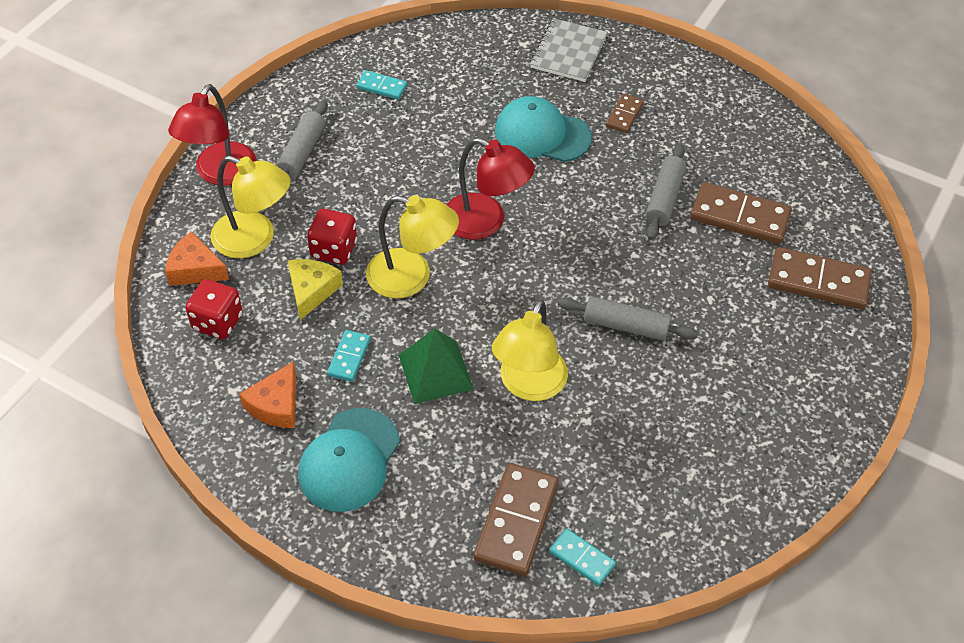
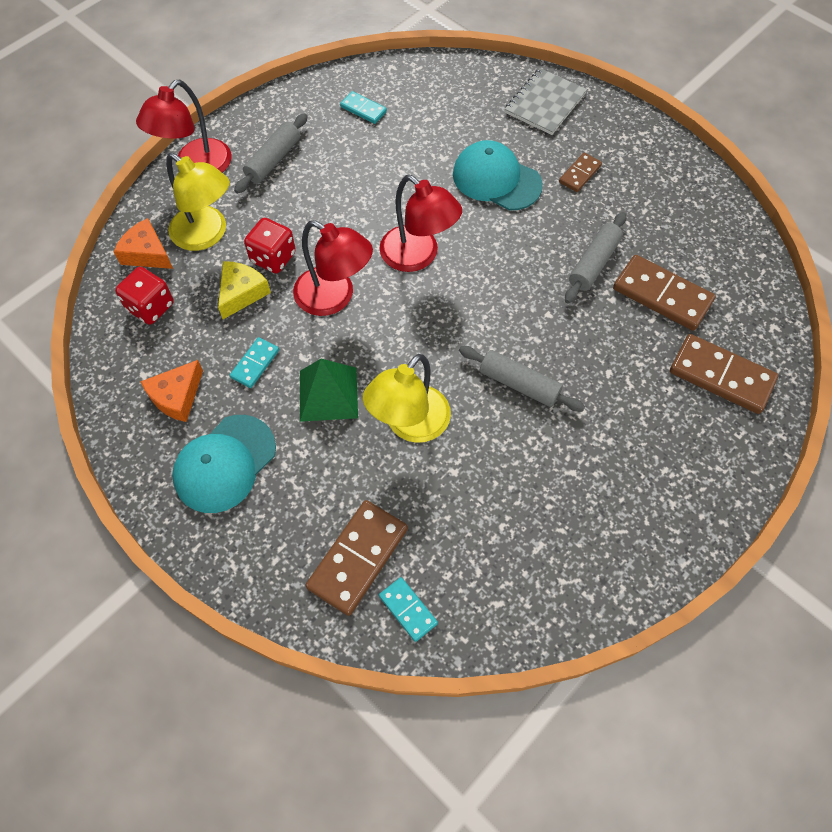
camera: 15 degrees right, 10 degrees up
(411, 277) = (334, 297): yellow lamp -> red lamp

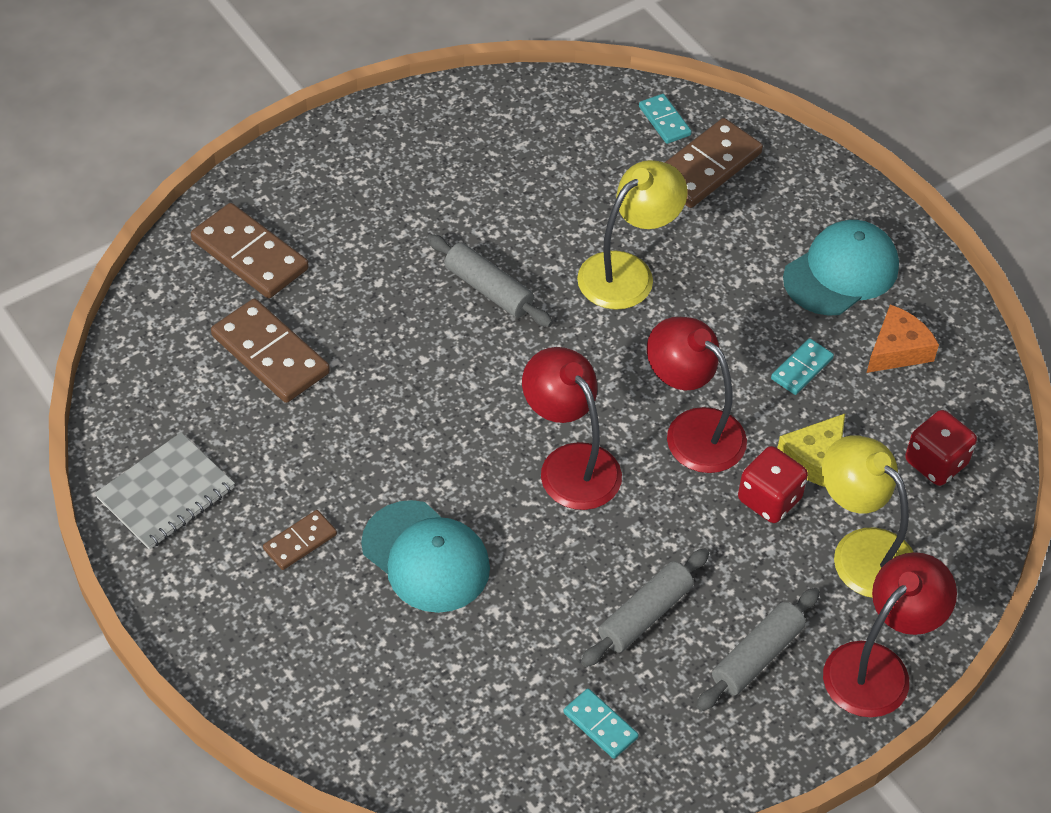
camera: 170 degrees left, 10 degrees down
(147, 253) = (946, 539): orange cheese -> none
(328, 394) = (716, 320): green pyramid -> none
(545, 103) = (301, 677): grey notebook -> grey notebook (166, 493)
(593, 263) = (339, 410): grey rolling pin -> grey rolling pin (645, 615)

